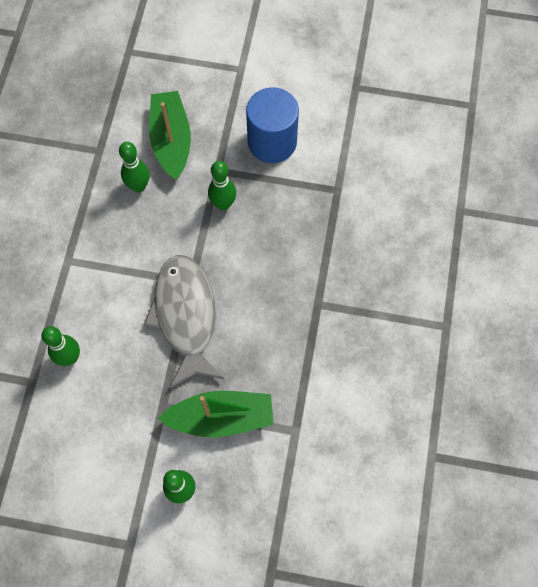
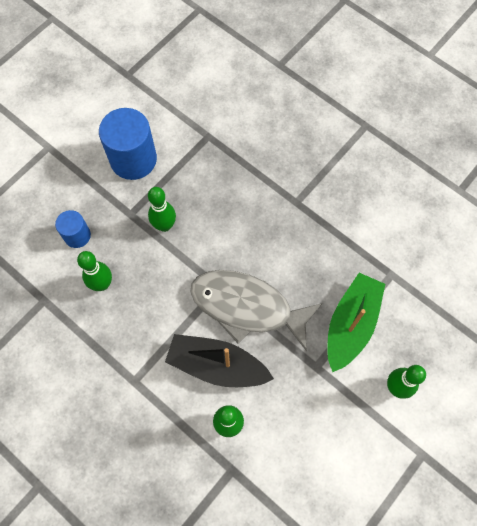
camera: 60 degrees left, 0 degrees up
(117, 320) = (217, 365): none -> black boat
(171, 141) = (77, 235): green boat -> blue cylinder

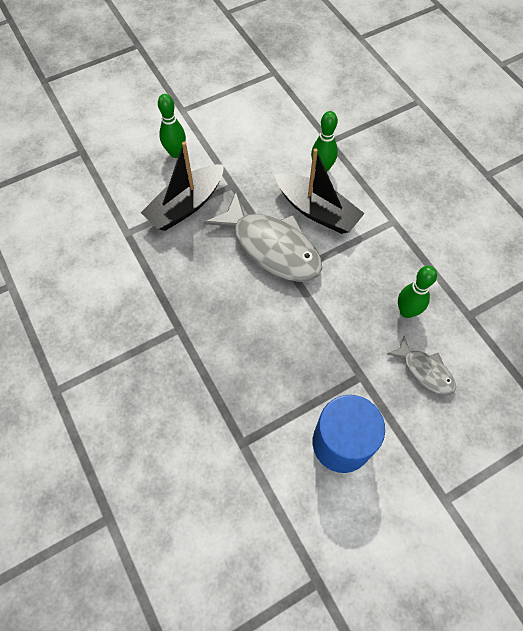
camera: 160 degrees left, 5 degrees down
(77, 235) = (425, 370): blue cylinder -> grey fish
(164, 225) = (327, 350): green bowling pin -> none
(351, 324) = (186, 205): green boat -> black boat

